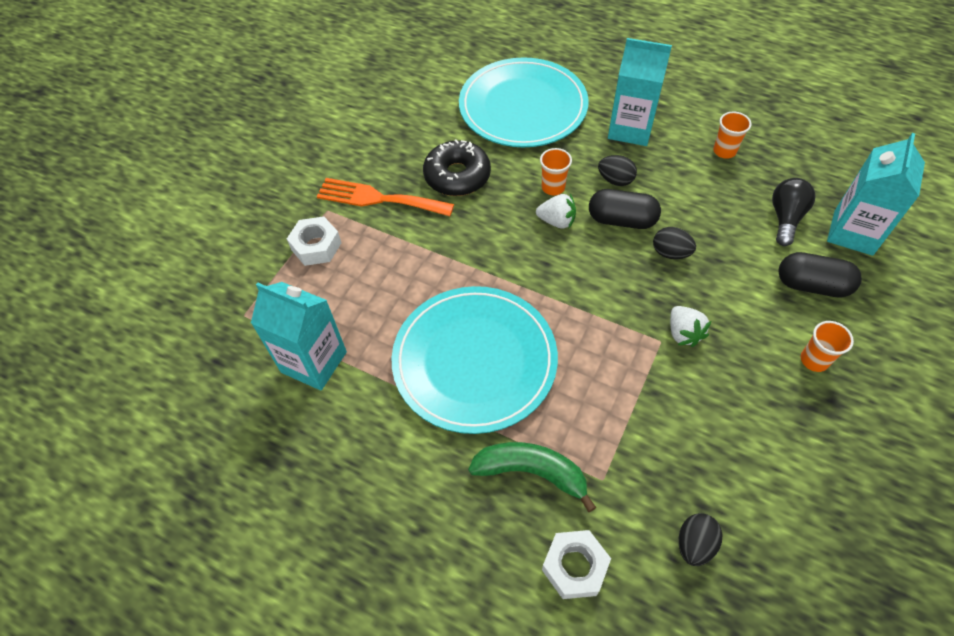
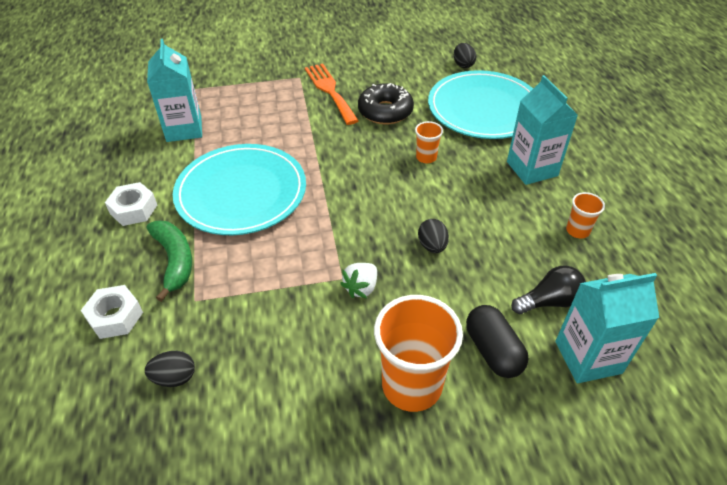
camera: 50 degrees right, 10 degrees down
(316, 246) = (268, 87): white nut -> white nut (134, 209)
(557, 221) = (397, 173): white strawberry -> none
(615, 180) = (470, 184): black egg -> black egg (463, 65)
(621, 220) = (435, 205): black capsule -> none
(814, 360) = (411, 385): orange cup -> orange cup, size x2.08

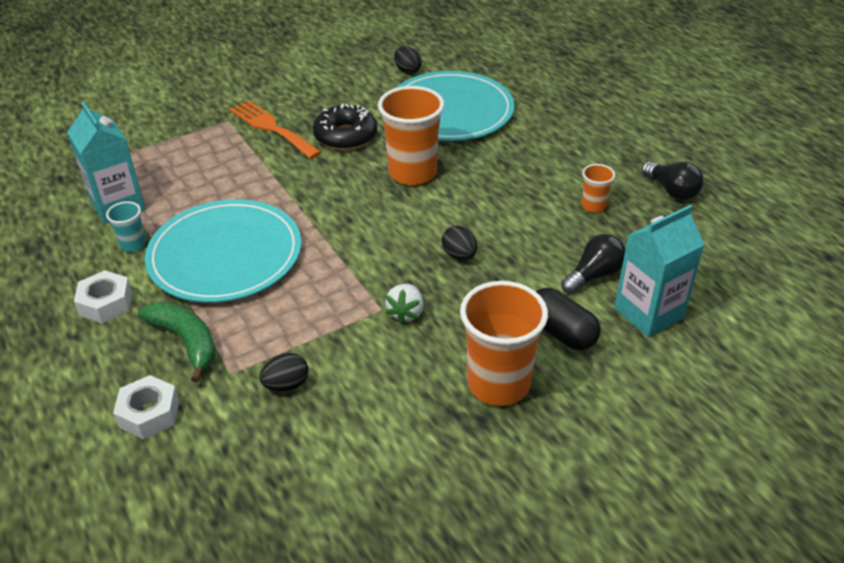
camera: 20 degrees left, 5 degrees down
(174, 377) = (251, 449): black egg -> black egg (286, 385)
(178, 164) = (133, 244): none -> turquoise cup
(426, 157) = (412, 173): orange cup -> orange cup, size x2.08
(532, 169) = (525, 159): turquoise carton -> none
(662, 235) = (671, 191): none -> black light bulb

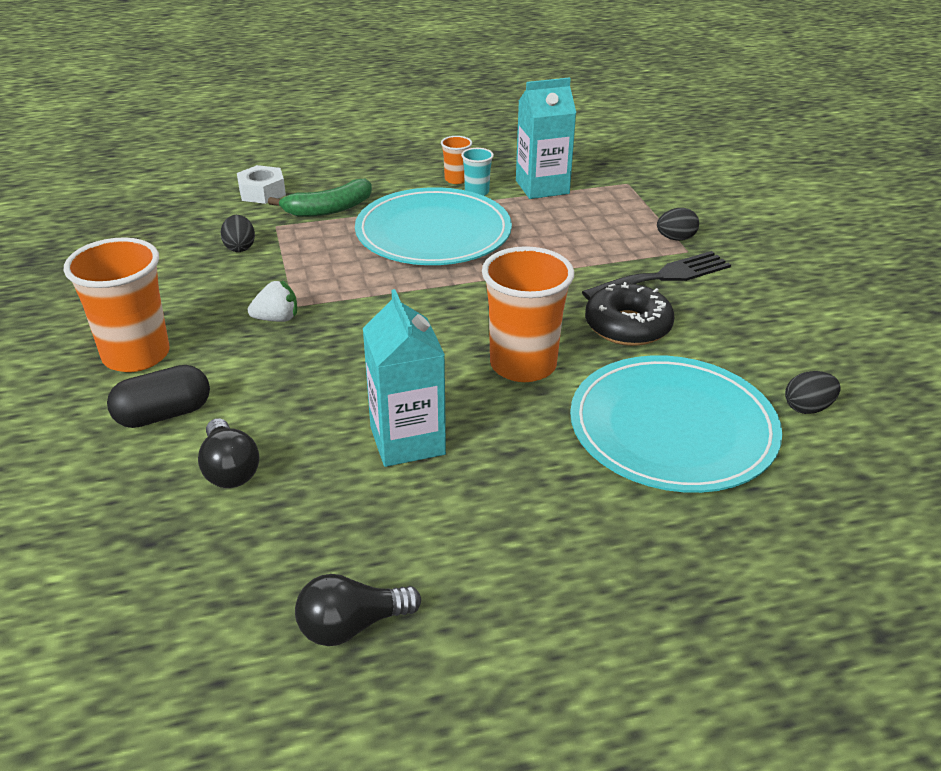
camera: 105 degrees right, 5 degrees down
(106, 303) = (402, 179): white nut -> none
(271, 128) = (663, 277): orange fork -> black fork
(406, 313) = (277, 319): white strawberry -> white strawberry turned 135 degrees clockwise
(459, 255) = (340, 370): black egg -> black egg (675, 238)
(593, 206) = (365, 515): orange cup -> orange cup (456, 179)
(648, 313) = (131, 496): turquoise carton -> turquoise carton (407, 441)

